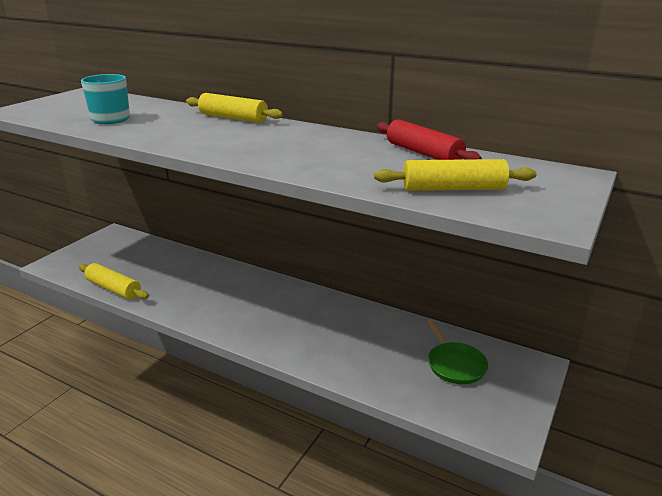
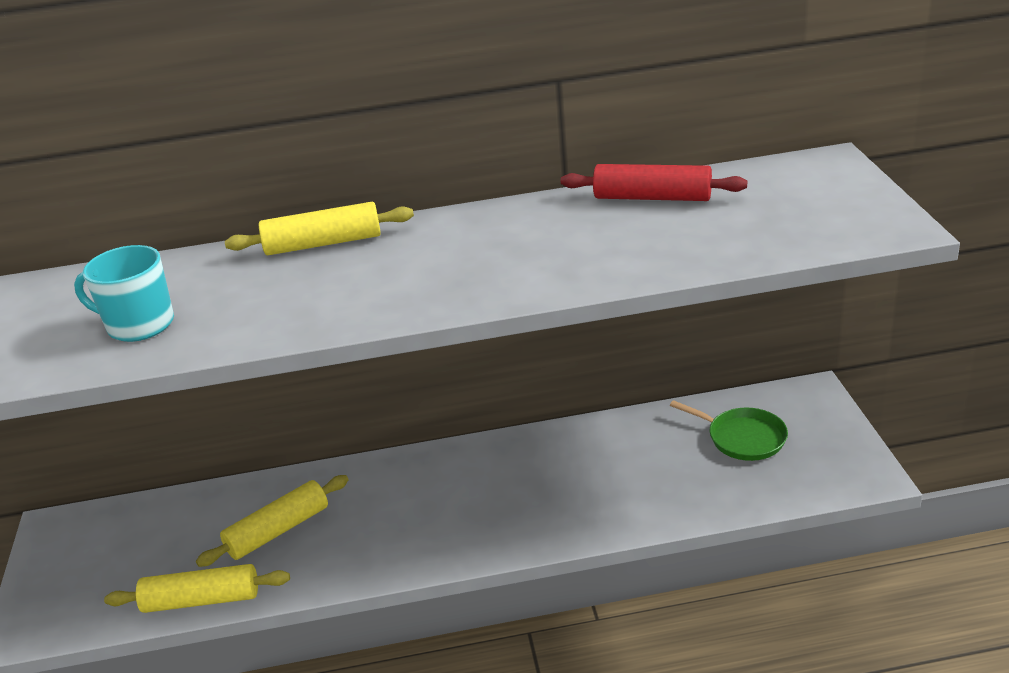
camera: 35 degrees left, 5 degrees up
(453, 189) = (760, 231): yellow rolling pin -> yellow rolling pin (278, 531)

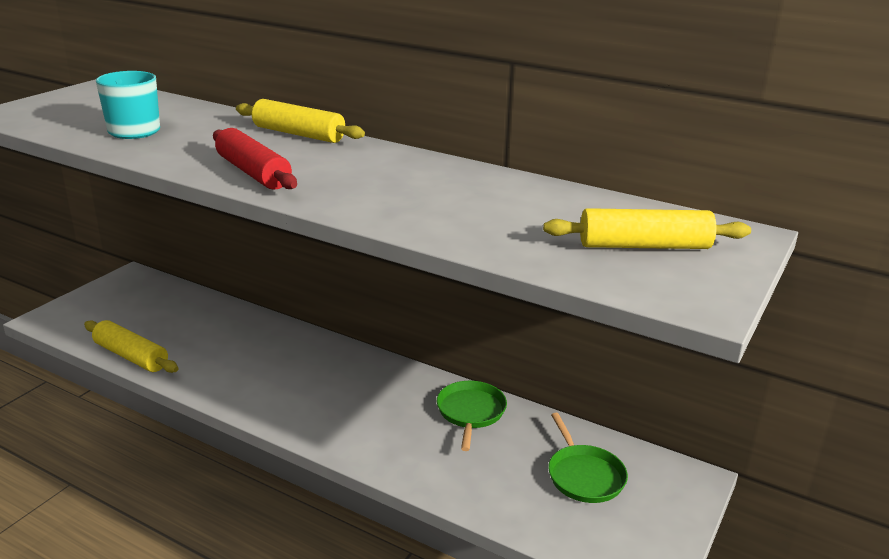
camera: 35 degrees right, 5 degrees down
(278, 531) = (219, 344): yellow rolling pin -> yellow rolling pin (644, 246)
(597, 444) = (470, 412): none -> green pan
(652, 198) = (547, 197): red rolling pin -> red rolling pin (253, 173)

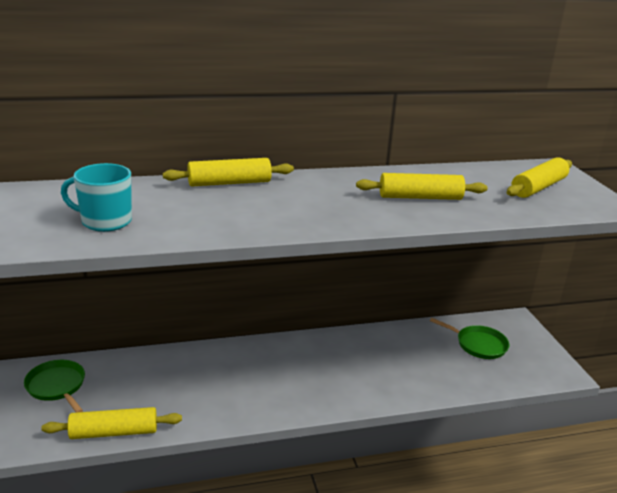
camera: 45 degrees left, 0 degrees up
(253, 173) = (275, 220): red rolling pin -> none
(451, 203) = (420, 197): none -> yellow rolling pin
(470, 412) = (383, 342): green pan -> green pan (57, 386)

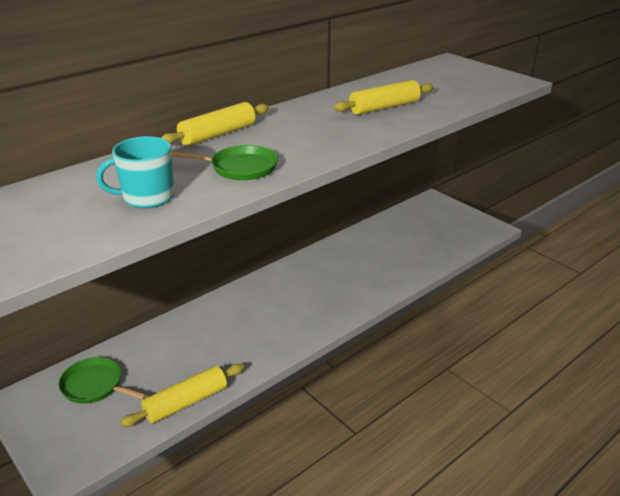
camera: 25 degrees left, 5 degrees up
(478, 344) = (420, 227): green pan -> green pan (240, 168)
(538, 187) = (457, 79): yellow rolling pin -> none

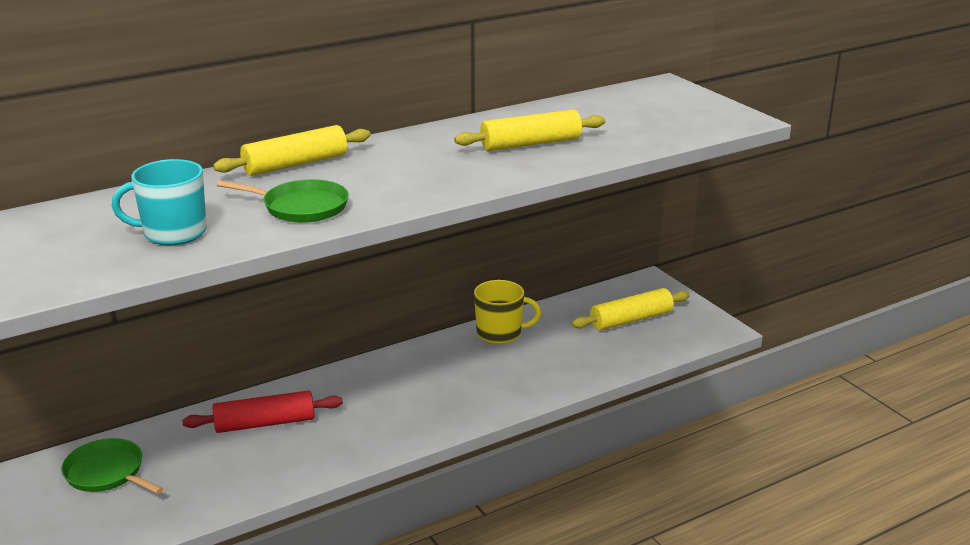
camera: 10 degrees right, 5 degrees down
(186, 402) = (212, 505): yellow rolling pin -> yellow rolling pin (631, 320)
(204, 331) = (265, 423): none -> red rolling pin
(348, 245) = (500, 333): none -> yellow mug

